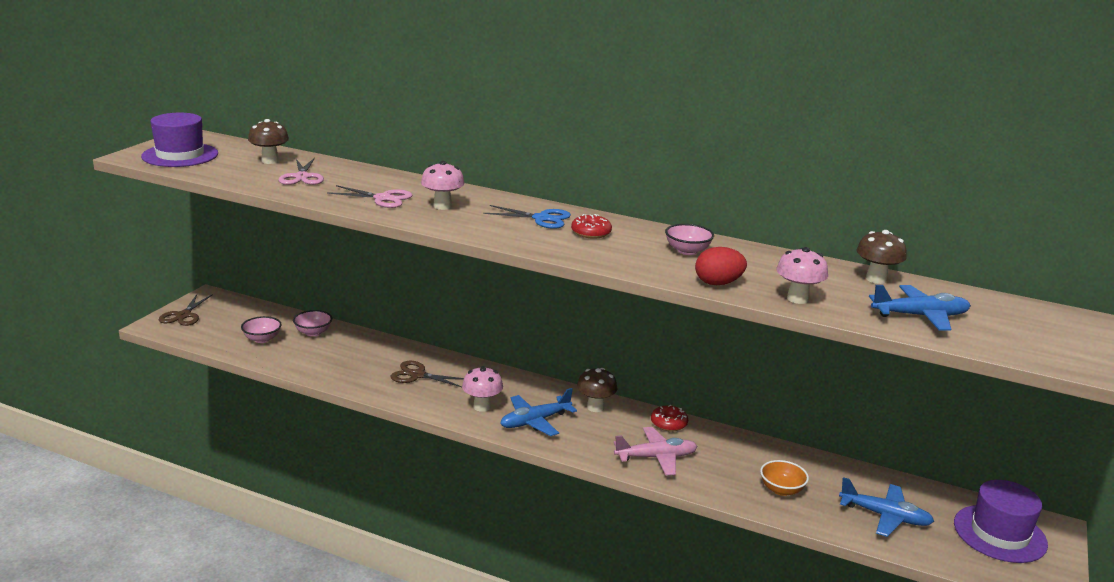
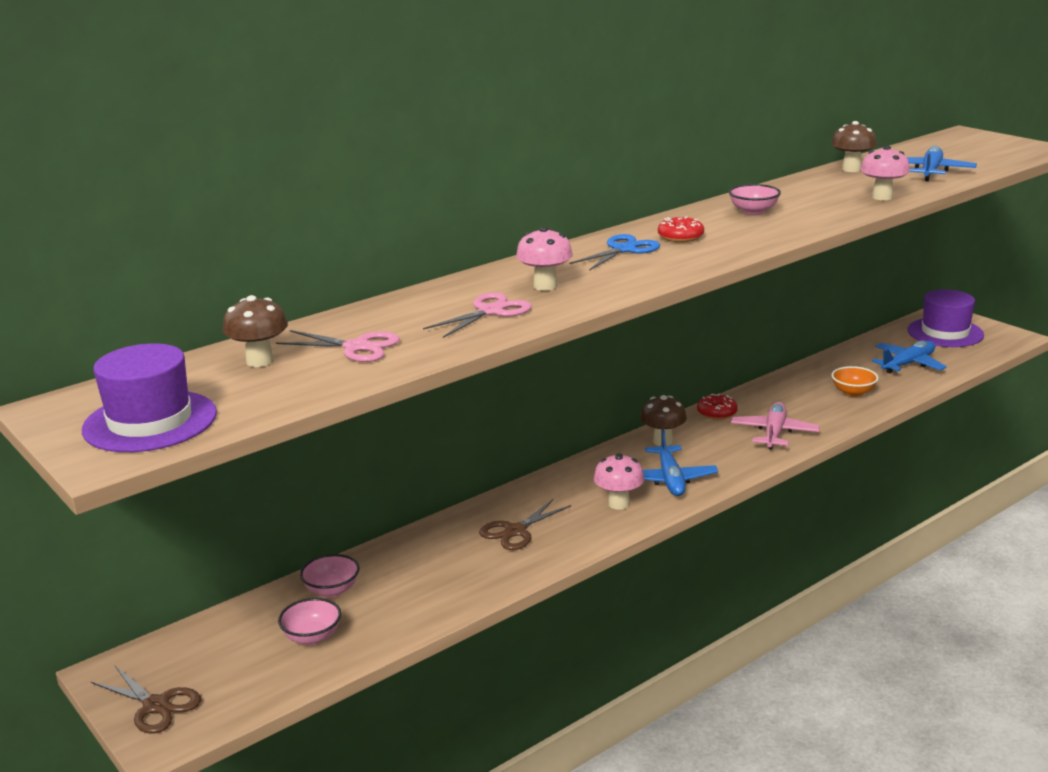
camera: 60 degrees left, 0 degrees up
(718, 283) = (837, 214): red egg -> none

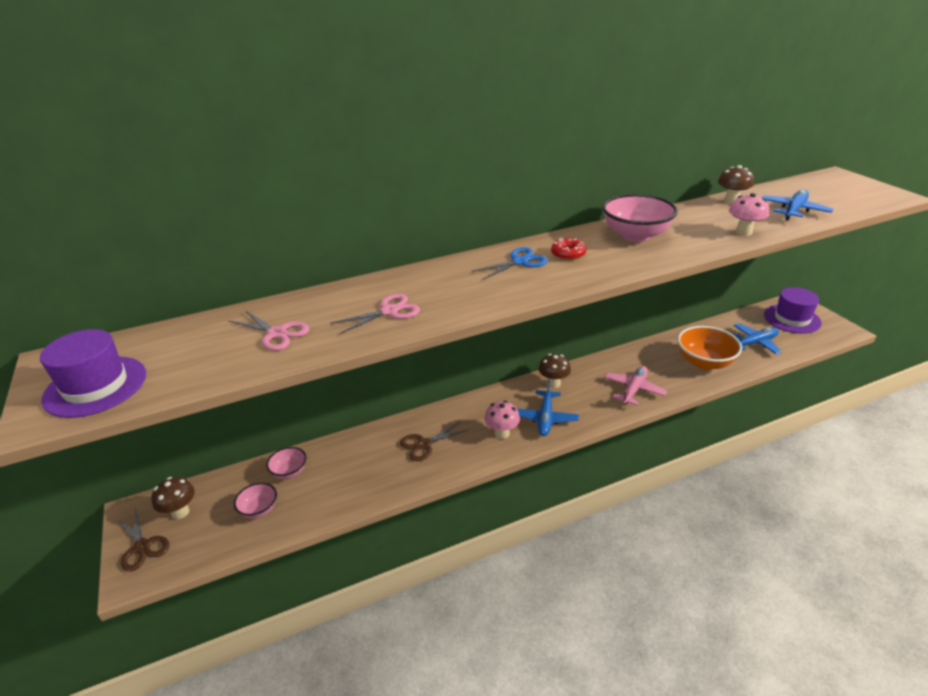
camera: 15 degrees right, 10 degrees up
(260, 361) = (207, 337): brown mushroom -> brown mushroom (180, 512)
(545, 286) = (443, 291): pink mushroom -> none
(717, 413) = (600, 365): red donut -> none
(753, 211) = (635, 235): pink bowl -> pink bowl, size x1.85
(853, 392) = (704, 362): orange bowl -> orange bowl, size x1.85

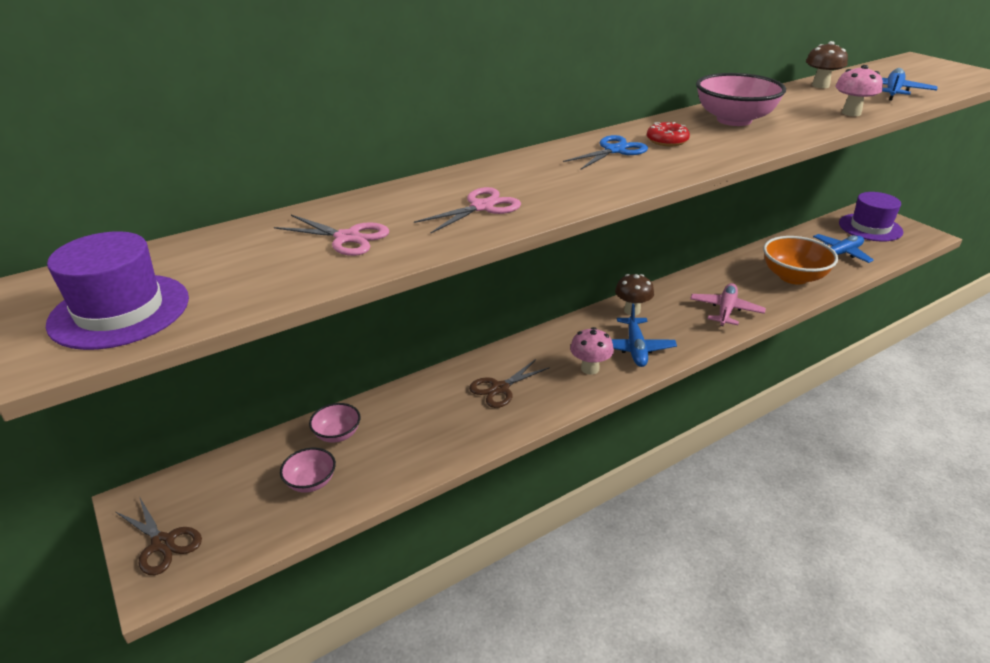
camera: 10 degrees left, 0 degrees up
(180, 512) = (204, 496): brown mushroom -> none

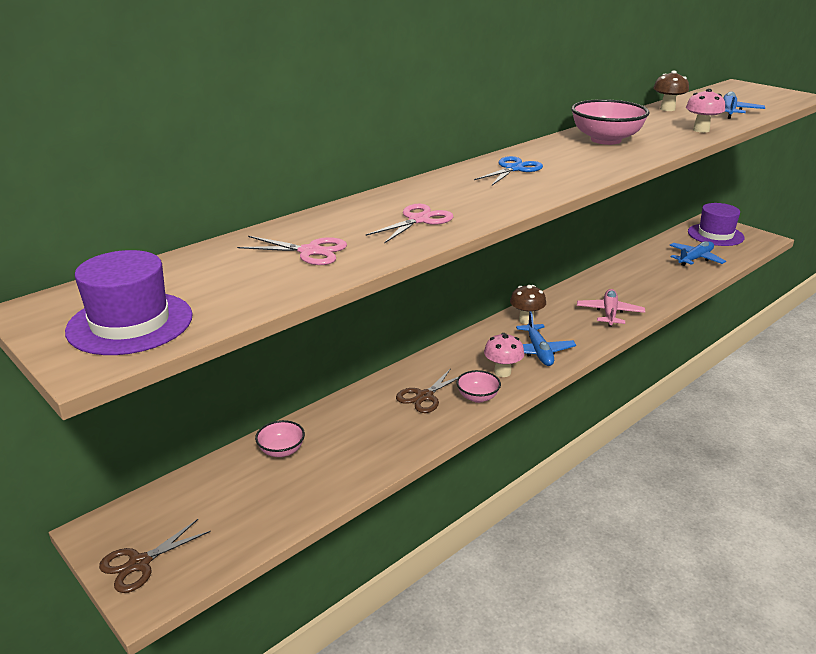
camera: 10 degrees left, 5 degrees down
(163, 543) = (139, 563): brown scissors -> brown scissors turned 105 degrees clockwise
(311, 482) = (269, 494): pink bowl -> pink bowl (477, 397)
(667, 141) = (556, 159): red donut -> none
(793, 277) = (660, 281): orange bowl -> none

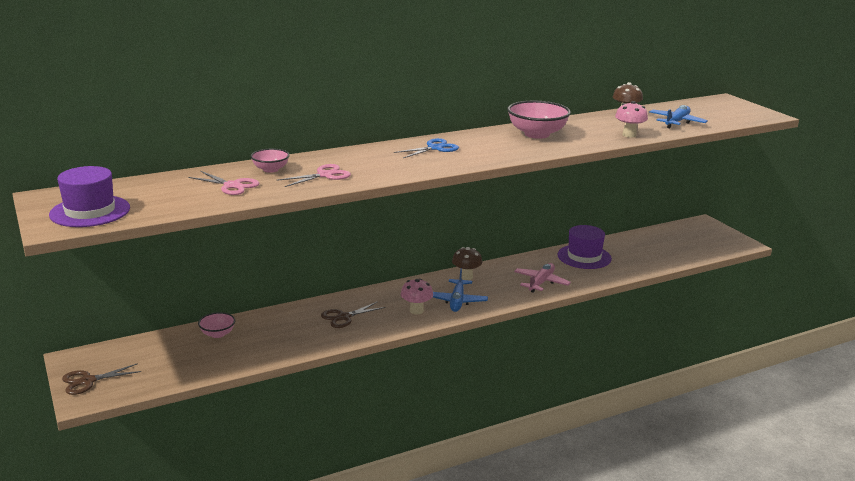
camera: 15 degrees right, 5 degrees down
(477, 397) = (383, 324): pink bowl -> pink bowl (270, 169)
(695, 259) = (658, 251): blue plane -> none
(715, 235) = (697, 234): purple hat -> purple hat (584, 257)

